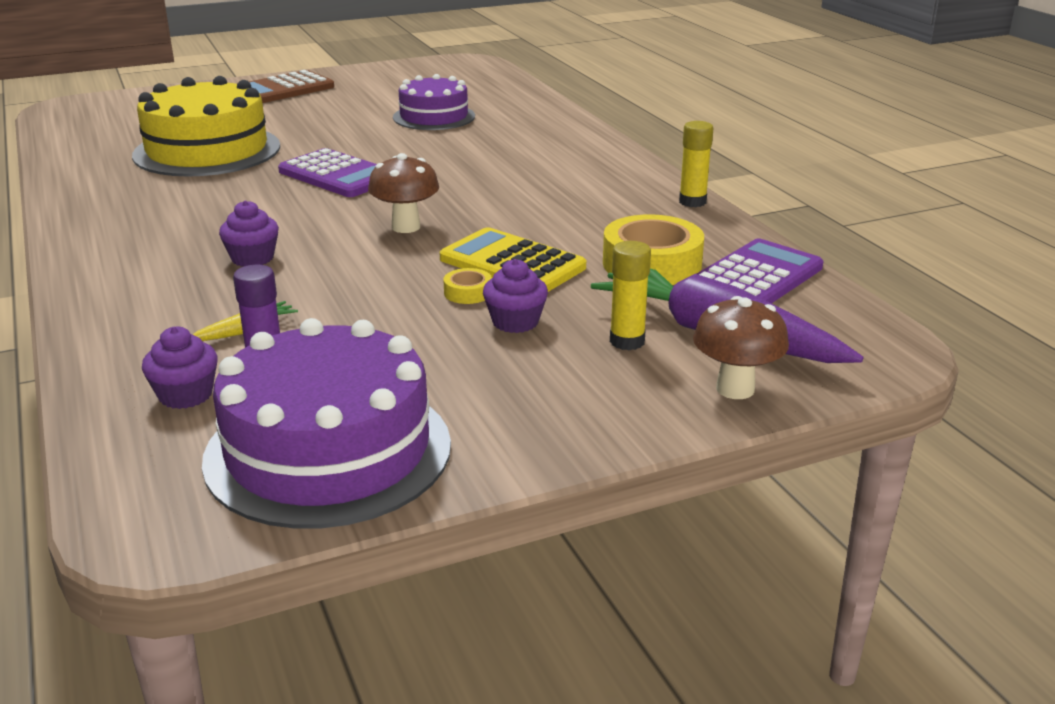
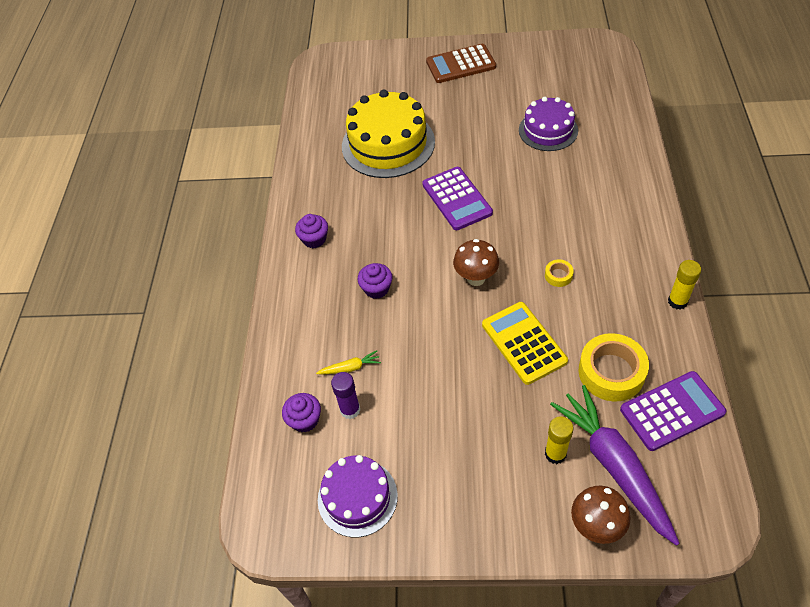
camera: 30 degrees right, 25 degrees up
(328, 451) = (357, 497): purple cake -> purple cake, size x0.62
(468, 292) = (484, 368): yellow tape -> yellow tape (558, 275)
(515, 322) = (499, 410): purple cupcake -> purple cupcake (314, 239)

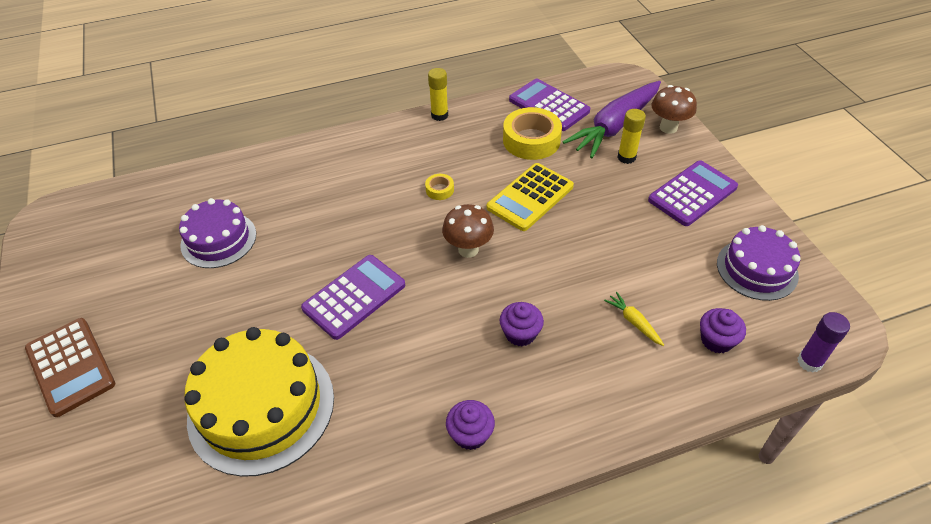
camera: 115 degrees left, 5 degrees down
(350, 410) = (679, 305): purple glue stick -> purple glue stick (809, 362)
(476, 493) = (692, 194): none -> purple calculator

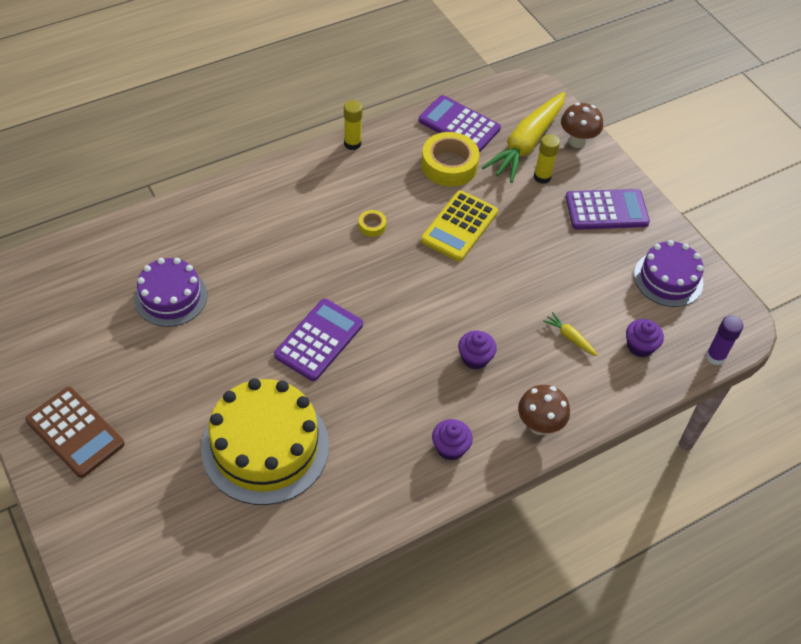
camera: 15 degrees left, 5 degrees up
(468, 249) = (412, 284): brown mushroom -> brown mushroom (539, 425)
(615, 126) = (526, 143): purple carrot -> yellow carrot
(692, 194) = (606, 210): purple calculator -> purple calculator turned 45 degrees clockwise

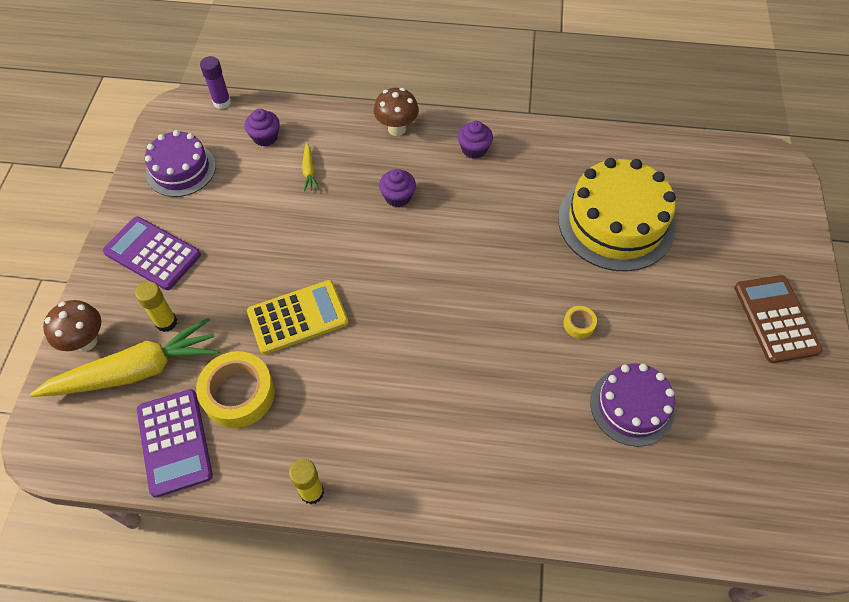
camera: 140 degrees left, 5 degrees up
(319, 340) = (515, 282): purple calculator -> none
(372, 226) = (379, 368): yellow tape -> yellow tape (579, 324)

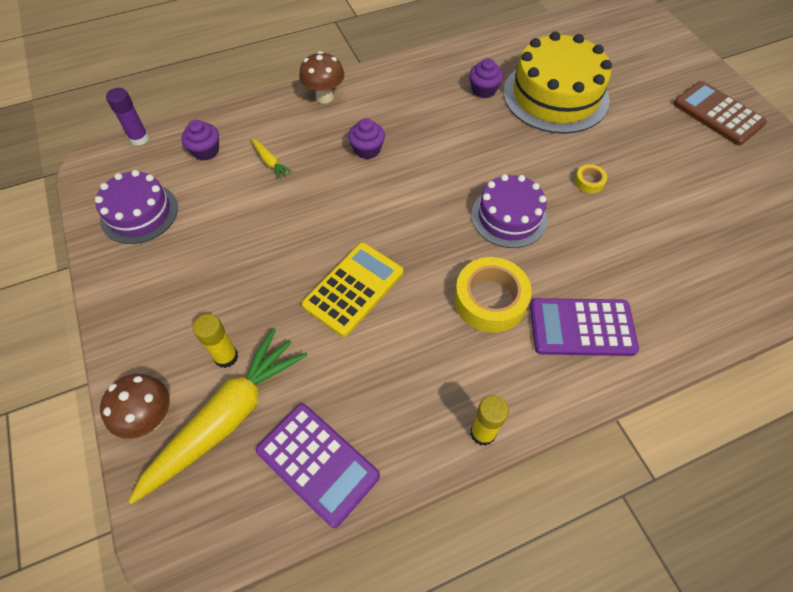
camera: 30 degrees left, 0 degrees up
(152, 253) = (164, 301): purple calculator -> purple calculator (582, 327)
(238, 394) = (348, 384): yellow tape -> yellow tape (490, 300)
(474, 149) = (403, 87): purple cupcake -> purple cupcake (483, 90)
(631, 406) = (675, 223): purple cake -> purple cake (509, 217)

